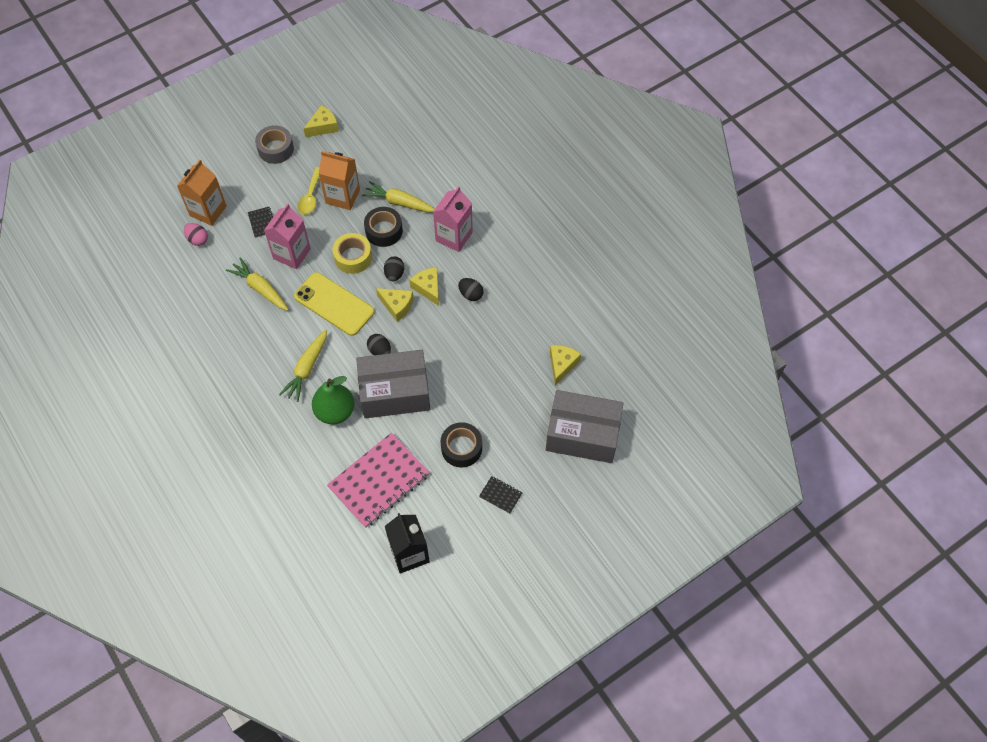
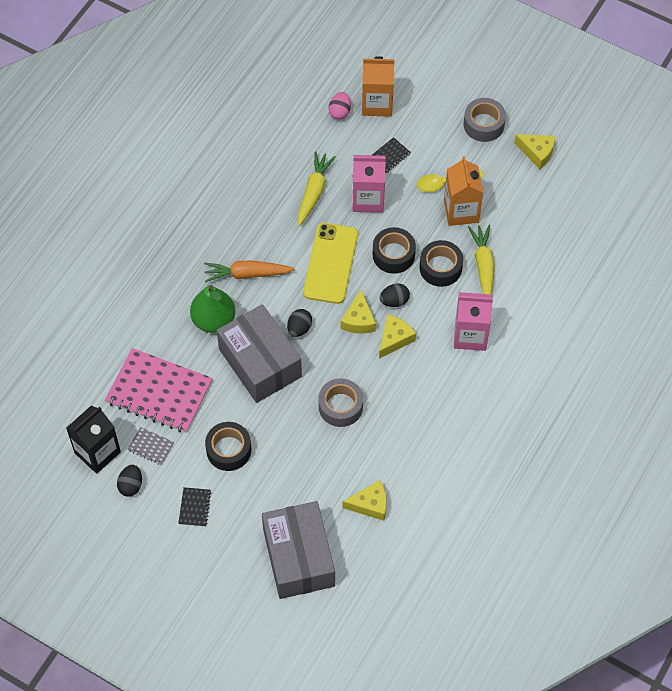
camera: 65 degrees right, 0 degrees up
(307, 369) = (247, 274): yellow carrot -> orange carrot
(353, 257) = (393, 255): yellow tape -> black tape
(427, 508) = (151, 446): none -> grey notebook
(466, 350) = (340, 406): none -> grey tape
(471, 294) = (408, 382): black egg -> black egg (131, 485)

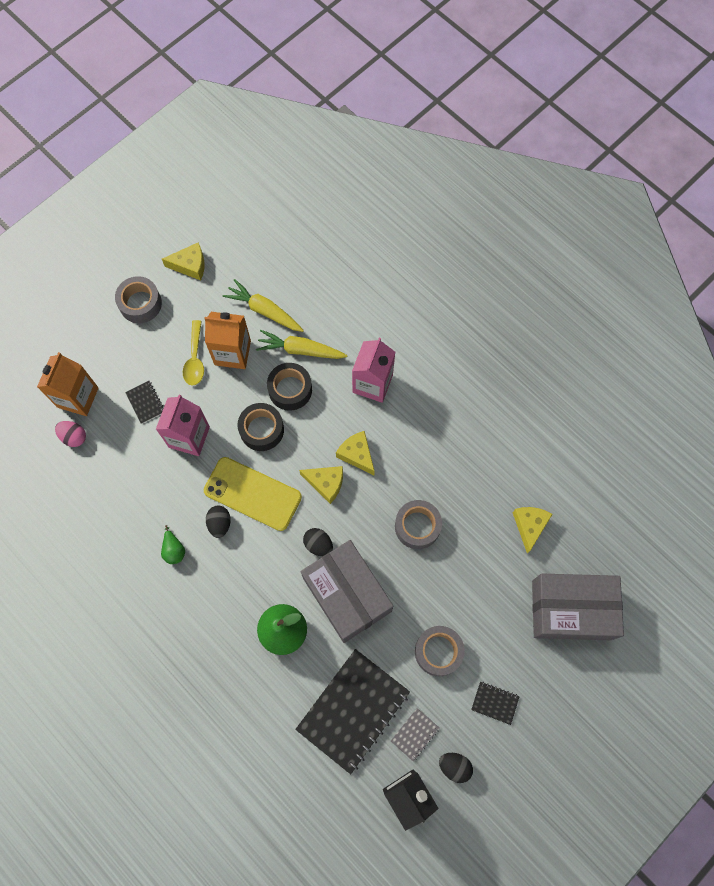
camera: 75 degrees left, 10 degrees up
(159, 392) = (353, 710): pink notebook -> black notebook
(228, 450) = (438, 651): black tape -> grey tape
(247, 274) = (239, 582): orange carrot -> none
(260, 363) = (347, 594): grey box -> grey box turned 75 degrees clockwise
(261, 216) = (174, 550): none -> green pear
(314, 192) = (162, 488): yellow carrot -> yellow carrot (264, 311)
(394, 301) = (314, 443): black egg -> black egg (220, 524)
(537, 153) = (190, 265): yellow cheese -> yellow cheese turned 45 degrees clockwise

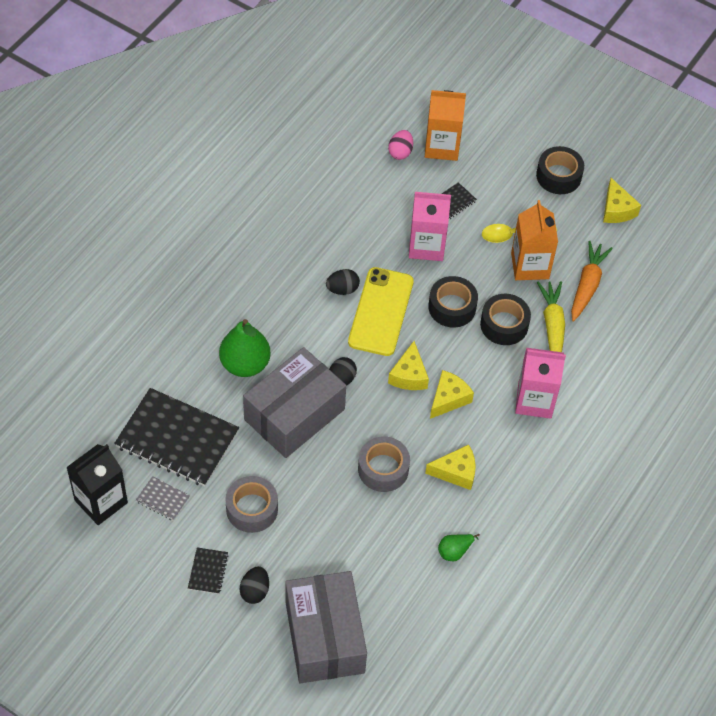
camera: 75 degrees right, 15 degrees down
(140, 304) = (558, 176): grey tape -> black tape
(174, 550) = (306, 256): green pear -> green pear (455, 551)
(264, 311) = (587, 285): yellow carrot -> orange carrot
(454, 766) = (136, 541): black egg -> black egg (255, 591)
(529, 526) = (411, 582): yellow cheese -> yellow cheese (456, 472)

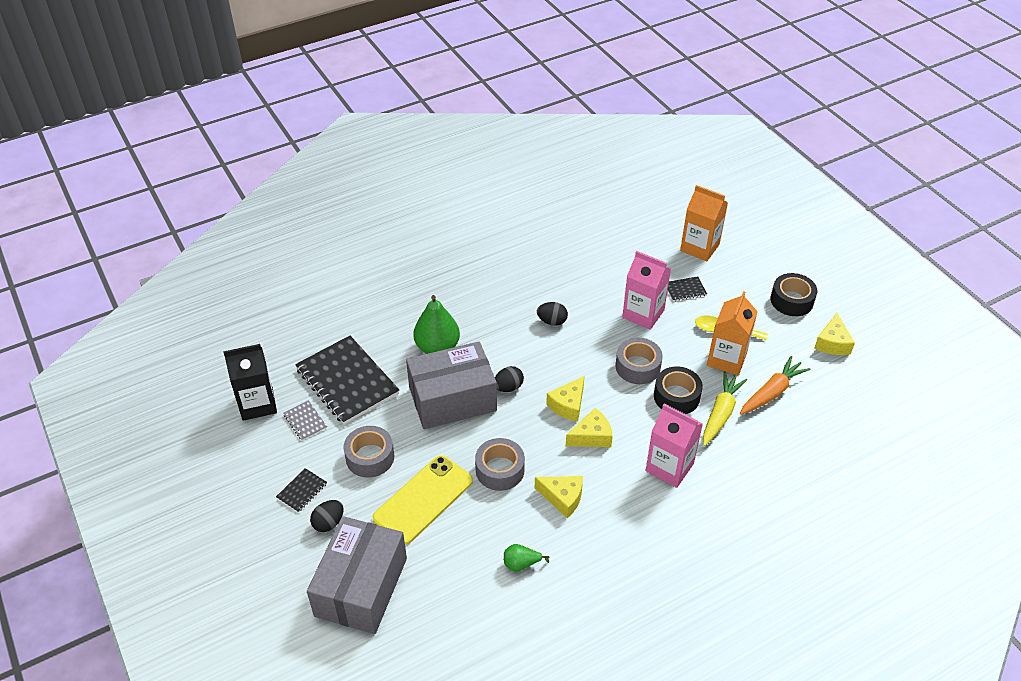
camera: 30 degrees right, 10 degrees down
(381, 312) = (574, 349): yellow phone -> yellow phone (423, 500)
(400, 152) = (661, 241): pink egg -> none
(452, 307) = (637, 367): black tape -> grey tape

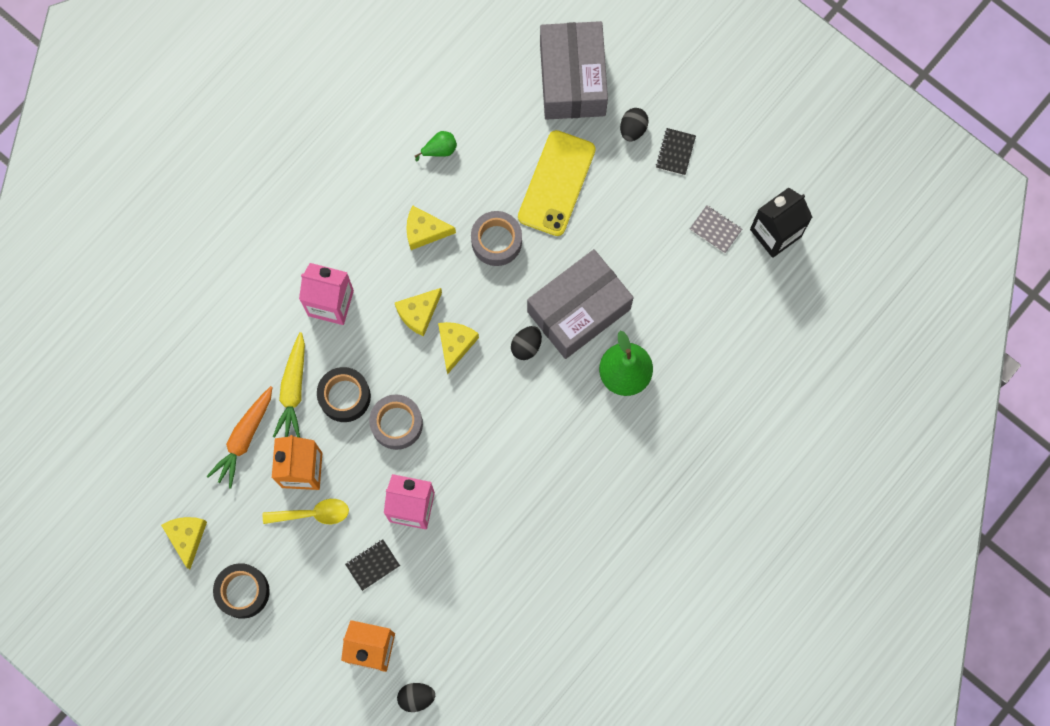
camera: 160 degrees right, 30 degrees up
(347, 381) = (698, 293): black notebook -> none
(370, 457) = (629, 211): grey tape -> none
(552, 321) = (512, 458): black egg -> black egg (416, 697)

